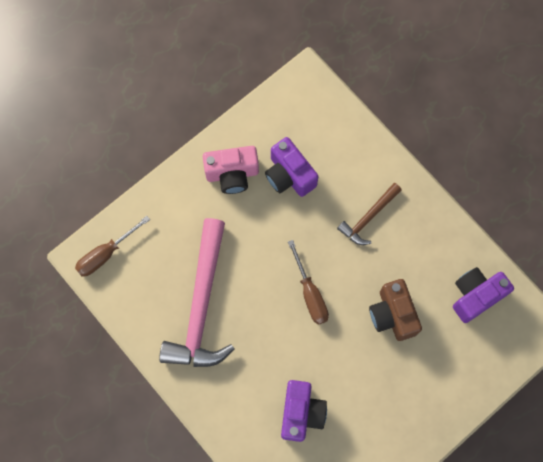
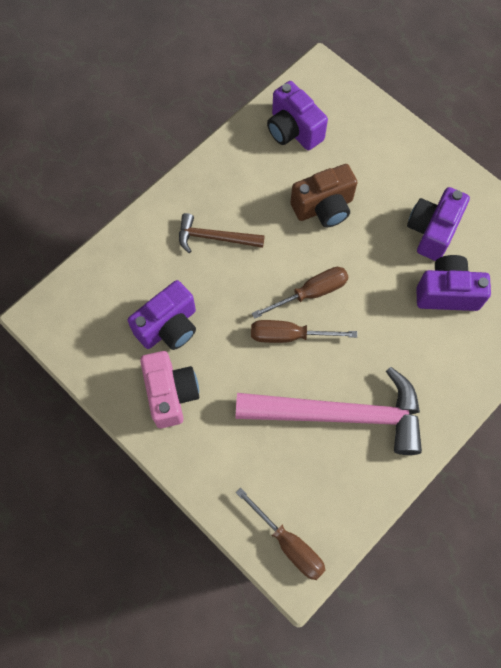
camera: 95 degrees left, 5 degrees down
(273, 271) = (289, 335): none -> brown screwdriver
(362, 410) = (432, 231): none -> purple camera
(368, 217) = (215, 237): brown hammer -> brown hammer turned 150 degrees clockwise

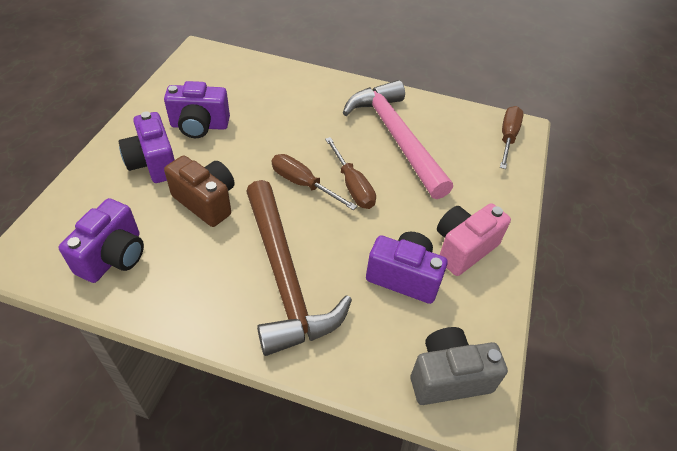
camera: 120 degrees left, 20 degrees down
(72, 311) = (448, 377): none -> grey camera
(215, 237) = (284, 277): brown hammer -> brown hammer, size x1.96
(447, 293) = (255, 106): purple camera -> purple camera (153, 163)

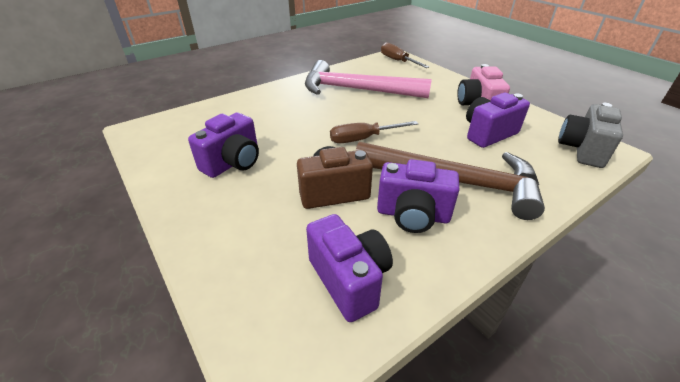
camera: 50 degrees left, 10 degrees down
(153, 163) = (247, 206): purple camera -> purple camera (413, 215)
(352, 186) = (386, 121): brown screwdriver -> none

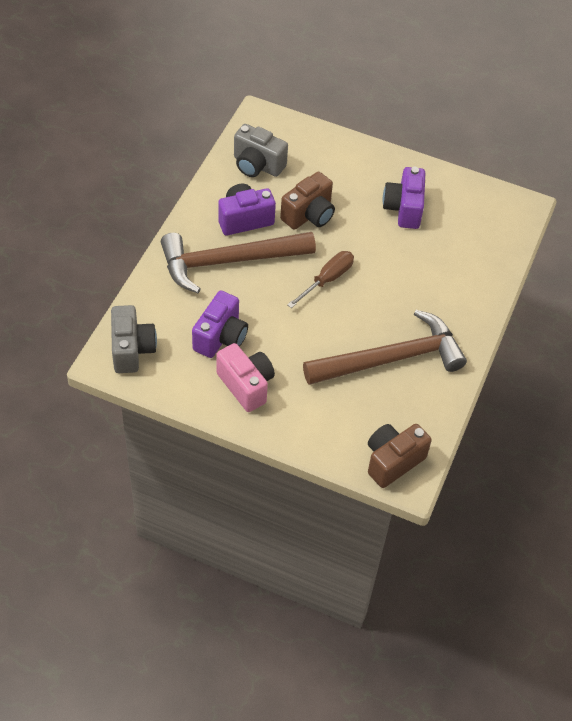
camera: 145 degrees right, 15 degrees up
(349, 279) = (257, 165): purple camera -> grey camera
(356, 90) = (391, 359): pink hammer -> brown hammer
(398, 61) = (392, 461): brown screwdriver -> brown camera

